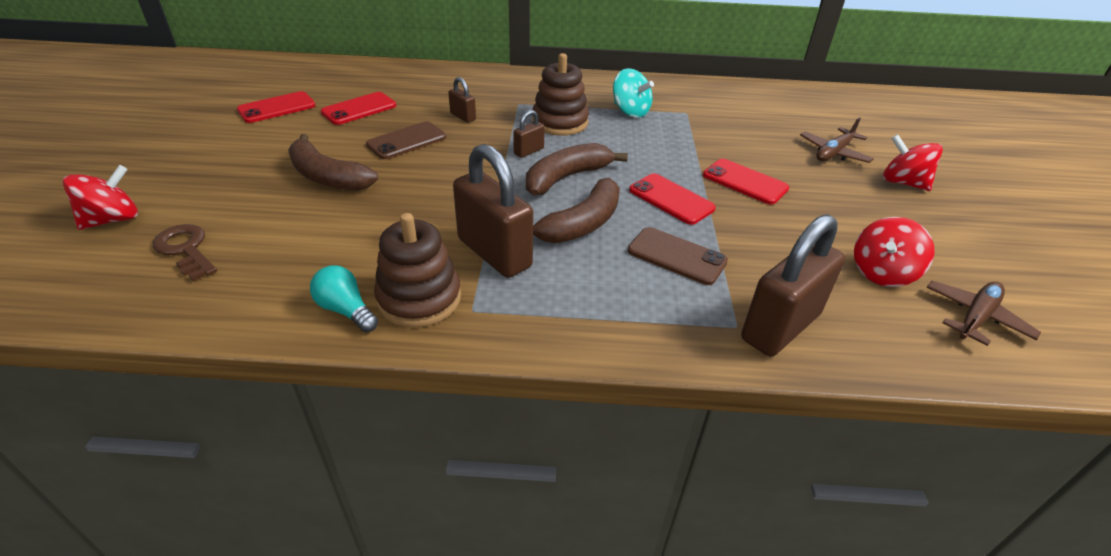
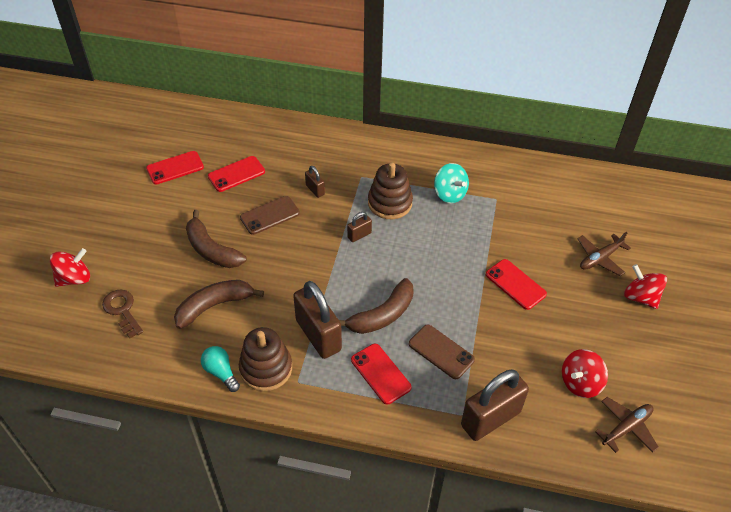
camera: 10 degrees right, 10 degrees up
(566, 177) = (382, 267): brown banana -> brown banana (214, 306)
(671, 199) = (453, 297): red phone -> red phone (381, 373)

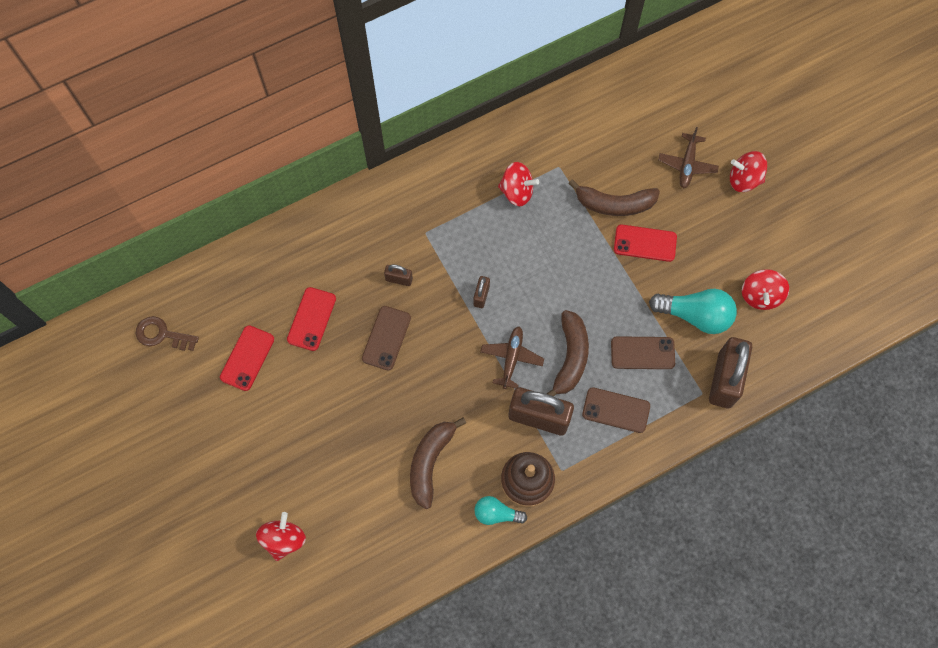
camera: 40 degrees left, 20 degrees up
(122, 310) = (359, 532): brown key -> brown key (162, 334)
(211, 250) = (372, 413): brown banana -> brown banana (614, 204)
(381, 373) = (616, 410): red phone -> brown phone
(390, 203) = (476, 242): brown stacking toy -> none
(449, 194) = (517, 192): turquoise spinning top -> red spinning top
(509, 357) = (695, 315): none -> turquoise light bulb
(626, 427) = (818, 307): brown plane -> brown plane (511, 358)

